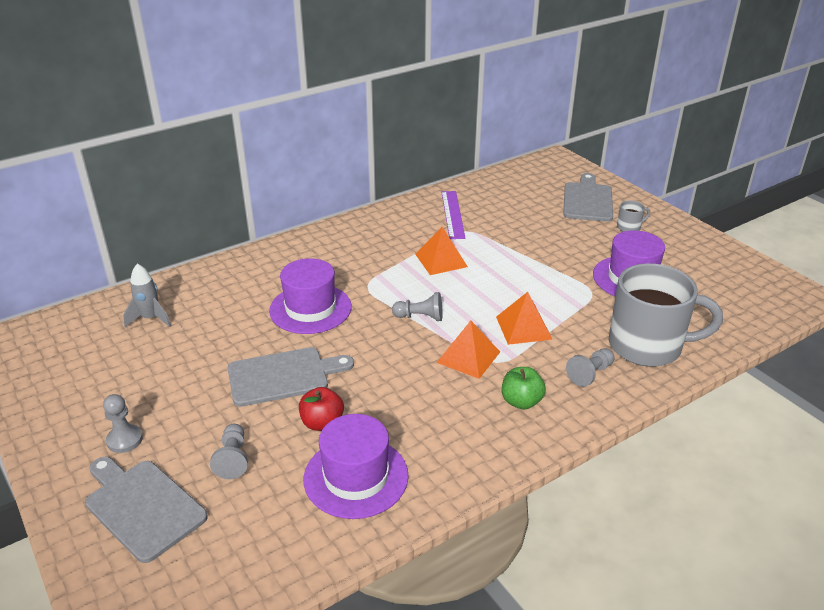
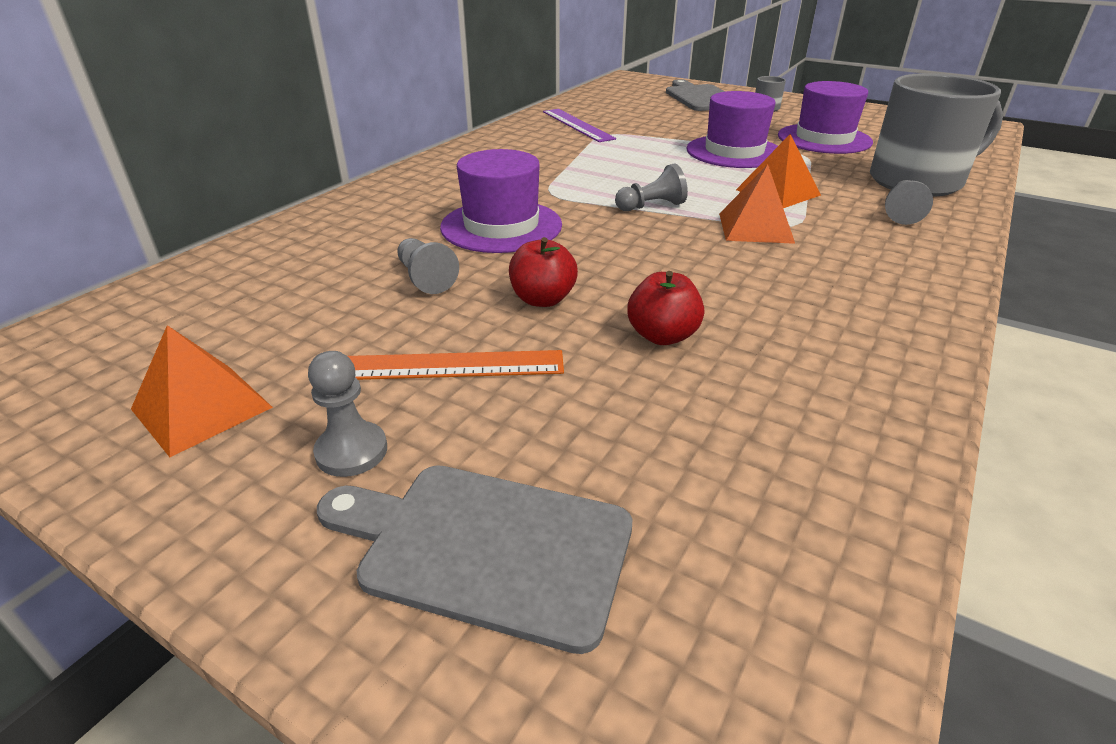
camera: 25 degrees left, 0 degrees up
(150, 318) = (258, 284): grey rocket -> none
(199, 405) = (447, 366): none -> orange ruler
(233, 459) = (578, 419): grey pawn -> grey pawn (425, 278)
(283, 376) = (542, 299): grey cutting board -> red apple
(356, 477) = (789, 383): purple hat -> purple hat (734, 152)
(441, 260) = (612, 159): orange pyramid -> orange pyramid (201, 408)
(521, 401) = (871, 252): green apple -> none

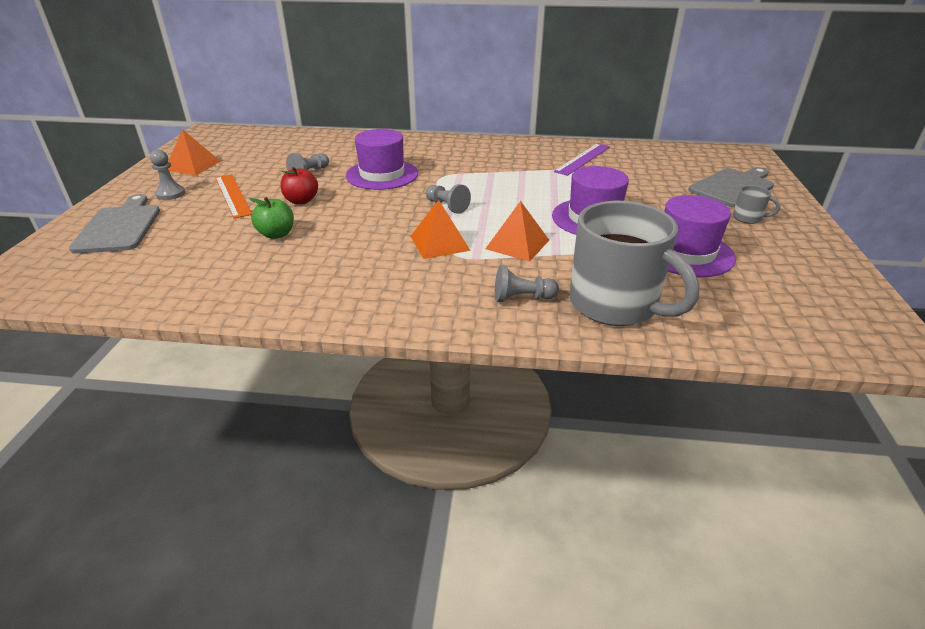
camera: 65 degrees right, 0 degrees up
(662, 336) = (276, 234): red apple -> green apple

